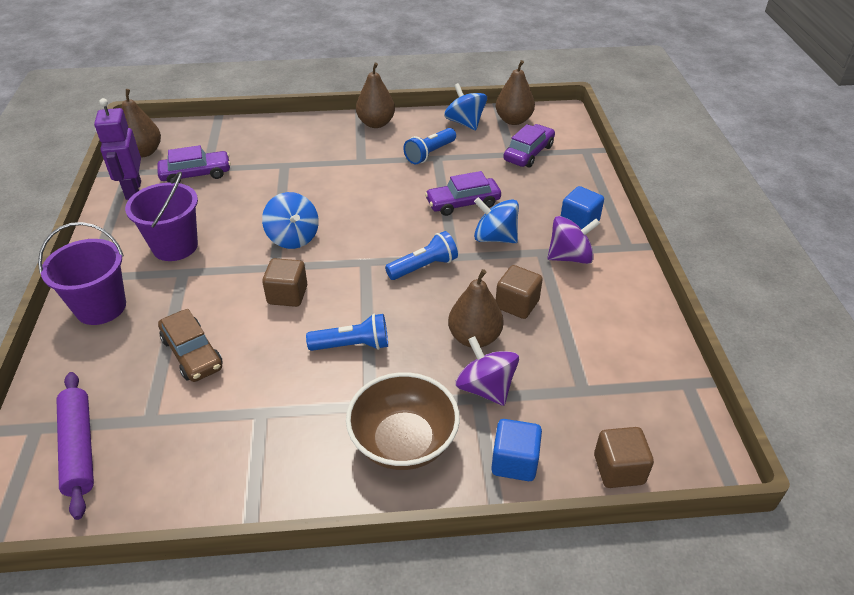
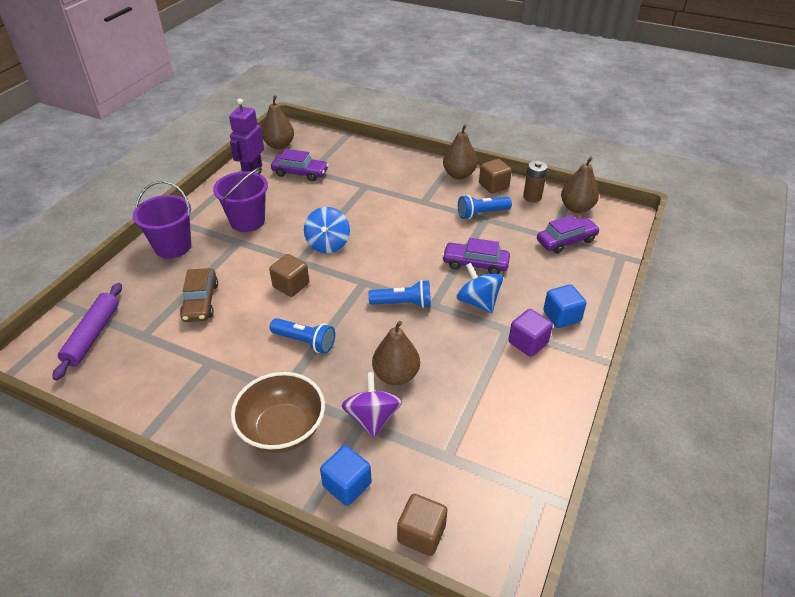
camera: 30 degrees right, 0 degrees up
(465, 123) = (532, 197): blue spinning top -> brown battery
(517, 304) = (451, 363): brown cube -> brown cube (493, 186)
(570, 257) = (528, 343): purple spinning top -> purple cube

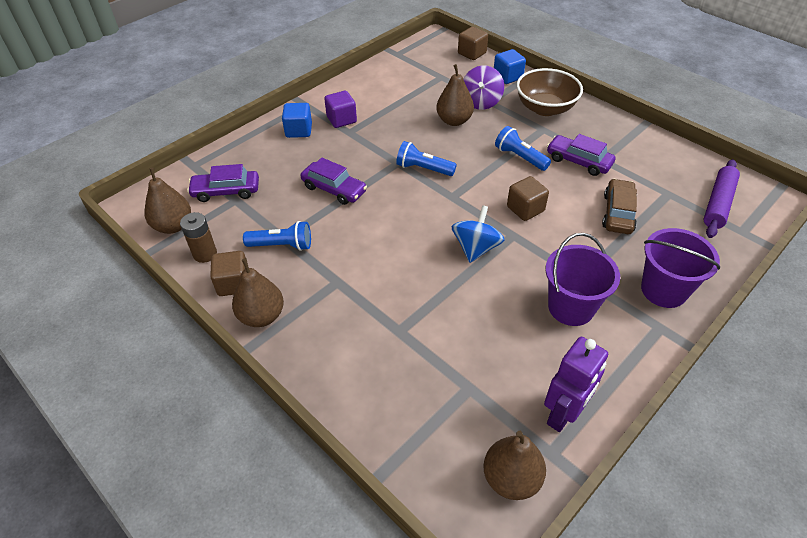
camera: 160 degrees left, 5 degrees up
(300, 173) = (486, 386): purple car -> purple car (578, 161)
(478, 302) = (357, 155): blue spinning top -> none

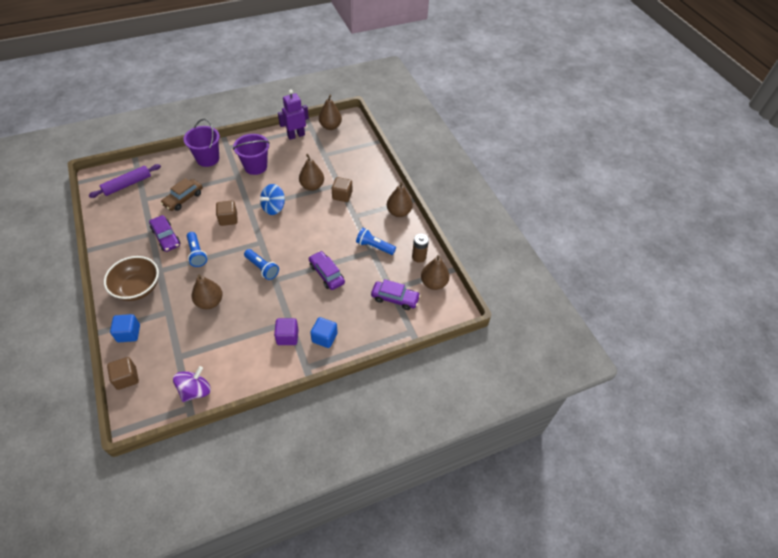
camera: 160 degrees left, 5 degrees up
(234, 284) = (407, 233): brown cube -> brown cube (342, 195)
(443, 308) = (312, 186): none -> brown pear
(481, 102) = (174, 313): purple spinning top -> purple spinning top (195, 390)

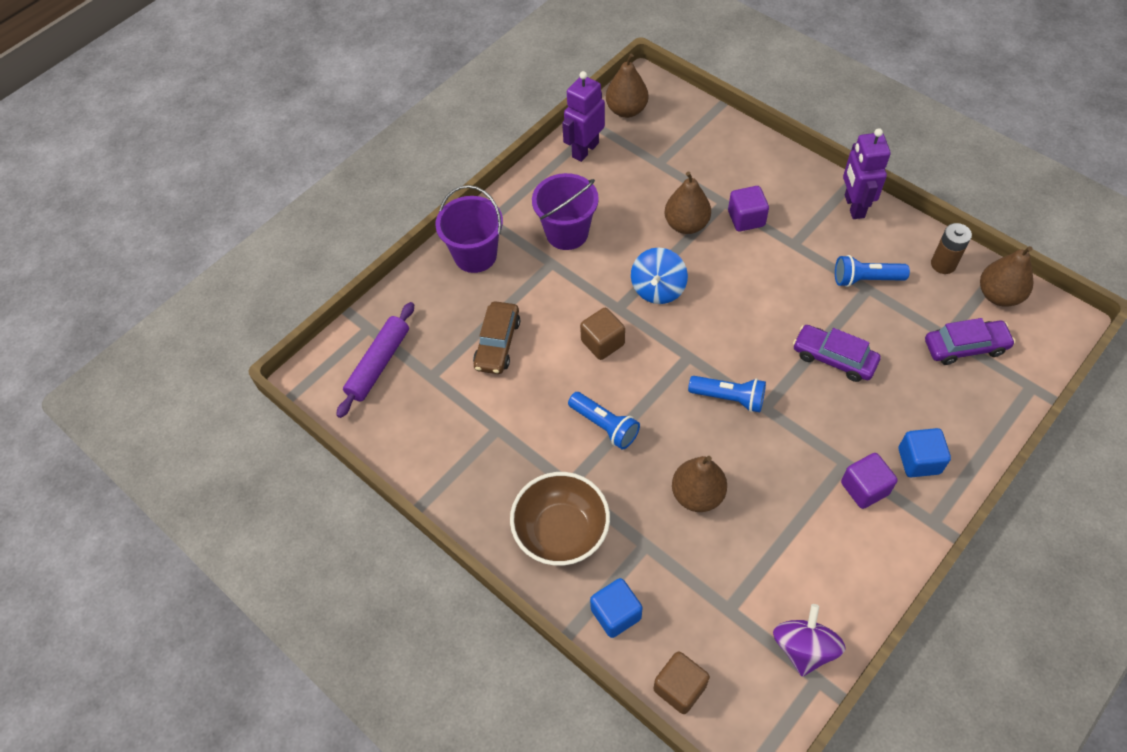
camera: 20 degrees left, 5 degrees up
(166, 237) = (529, 423): purple car -> none
(342, 195) = (746, 219): brown cube -> purple cube
(399, 212) = (853, 206): brown pear -> purple robot

